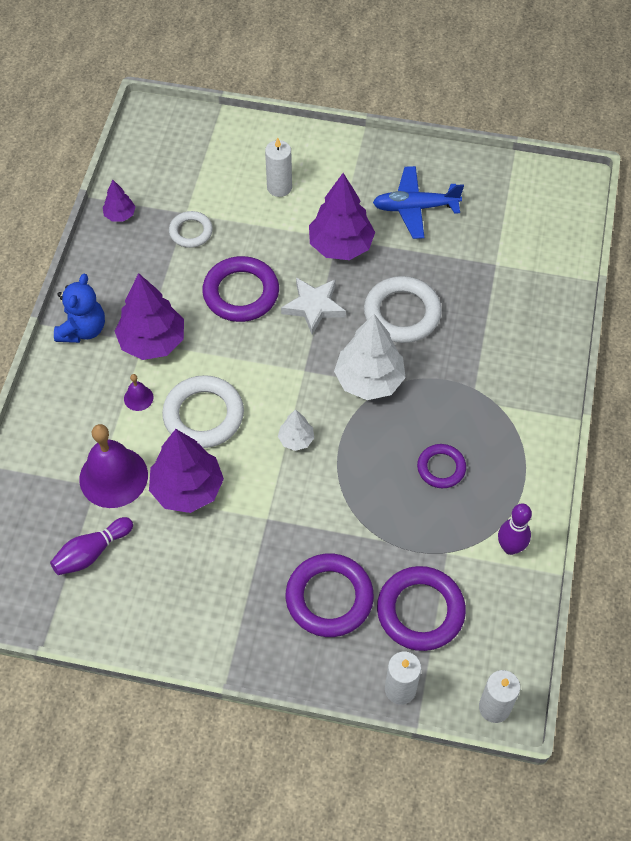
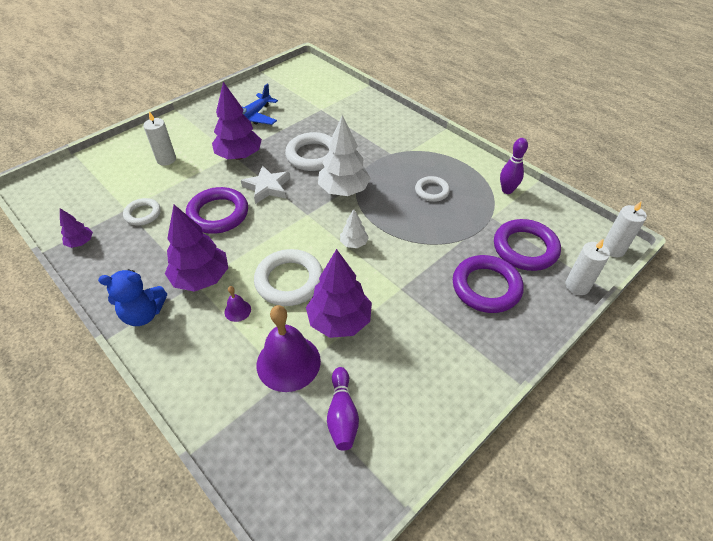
camera: 55 degrees left, 10 degrees down
(83, 329) = (144, 314): blue teddy bear -> blue teddy bear turned 120 degrees clockwise
(441, 468) = (432, 191): purple ring -> white ring

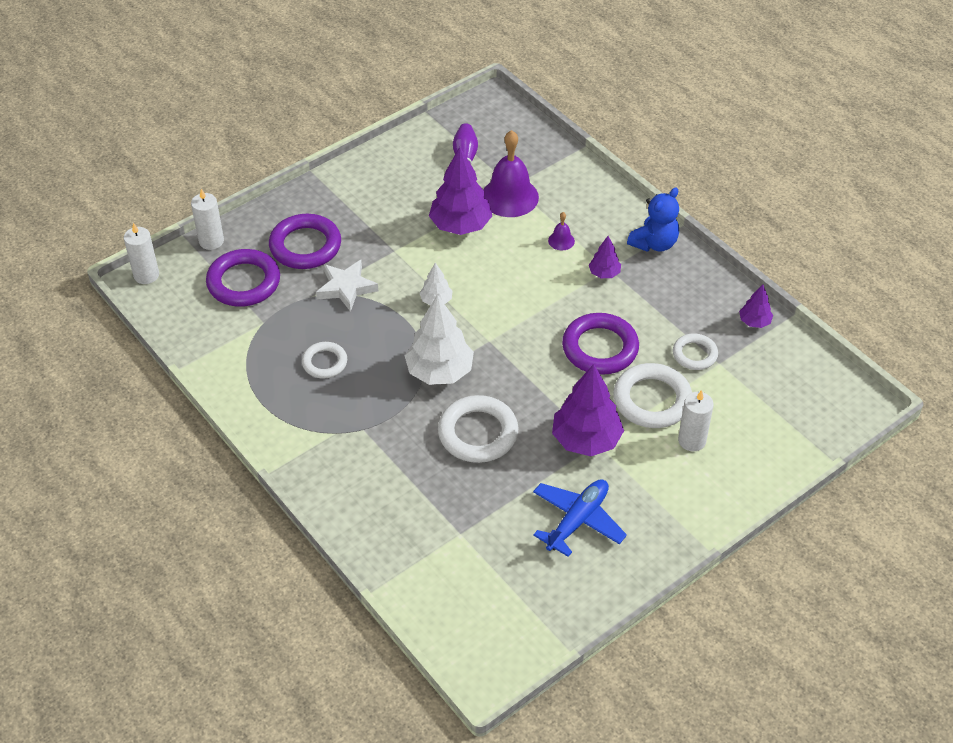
camera: 175 degrees left, 0 degrees up
(144, 314) = (654, 243): blue teddy bear -> blue teddy bear turned 135 degrees clockwise
(201, 278) = (604, 273): purple tree -> purple tree, size x0.50
(267, 187) = (541, 383): white star -> white star (346, 288)
(289, 281) = (510, 265): white ring -> white ring (652, 400)
(507, 190) = (226, 357): purple bowling pin -> none

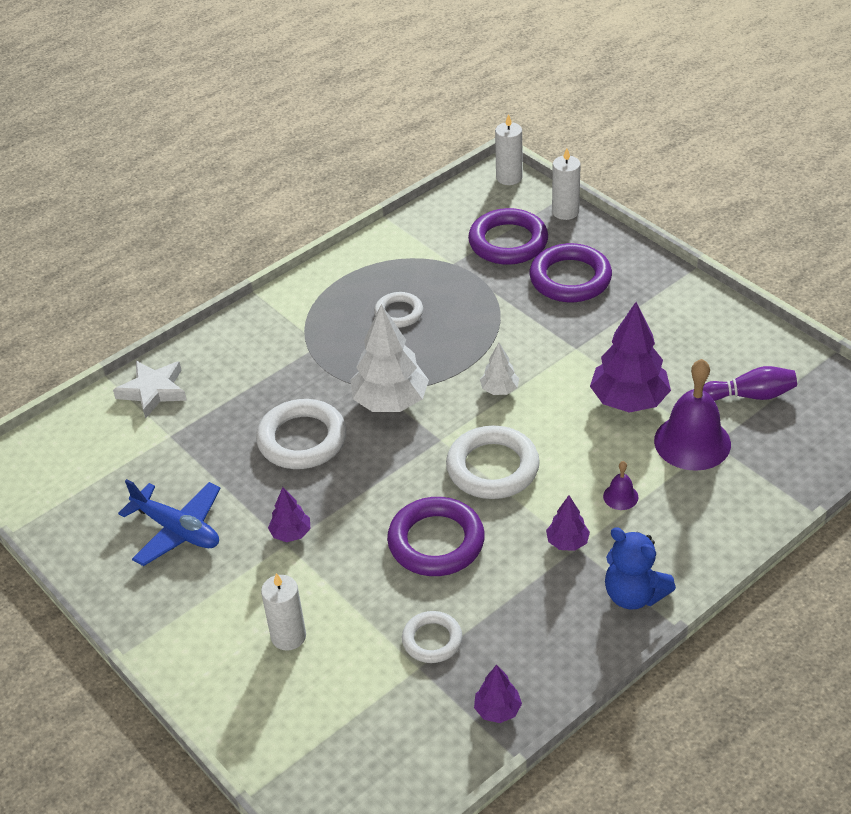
camera: 90 degrees right, 5 degrees down
(346, 288) = (510, 316): white star -> white star (153, 391)
(586, 440) = (291, 533): purple tree -> purple tree, size x0.50
(652, 400) = (353, 595): white ring -> white ring (492, 468)

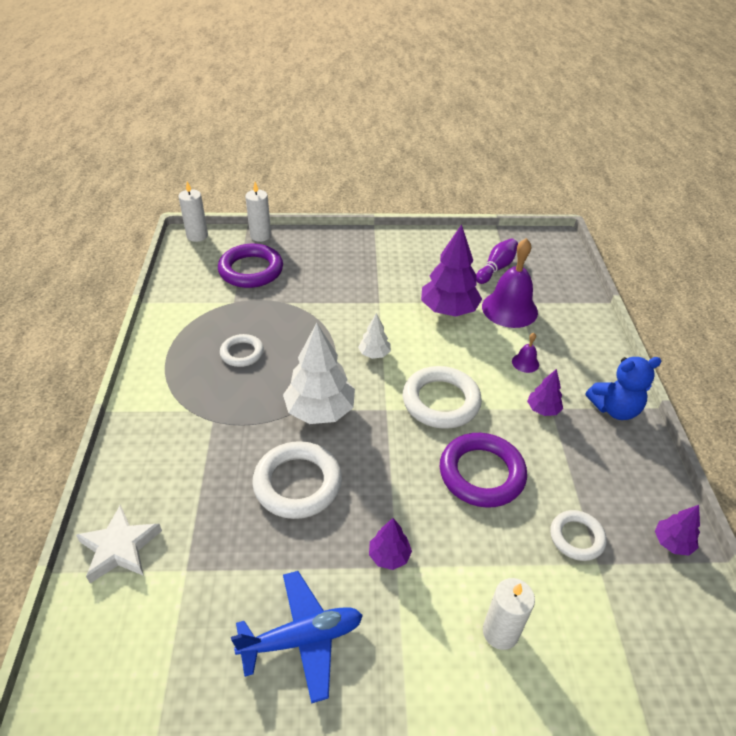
camera: 55 degrees left, 0 degrees up
(570, 278) = (318, 268): purple ring -> none

